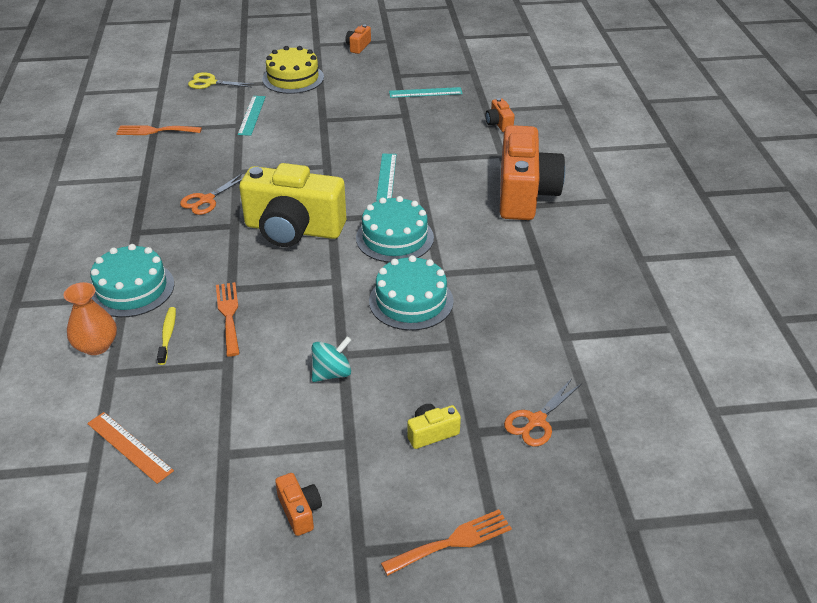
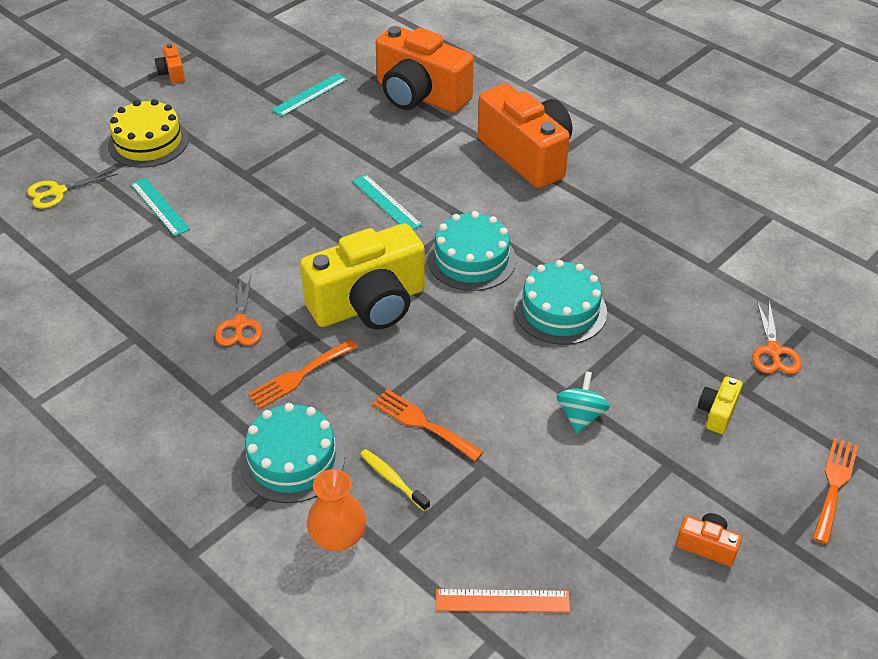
camera: 40 degrees left, 5 degrees up
(155, 131) = (71, 280): orange fork -> orange fork (299, 376)
(499, 124) = (420, 95): orange camera -> orange camera, size x2.46

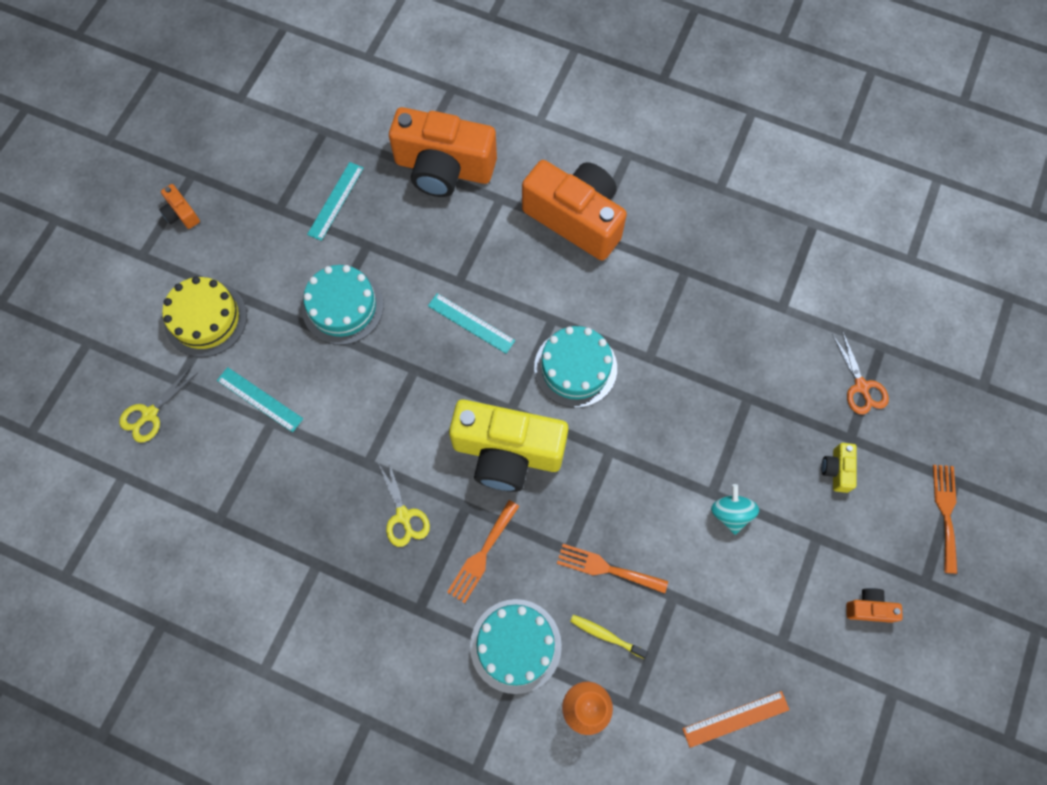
camera: 20 degrees left, 25 degrees up
(240, 324) = (403, 516): orange scissors -> yellow scissors
(369, 304) = (507, 452): yellow camera -> yellow camera turned 60 degrees clockwise
(560, 310) = (673, 402): turquoise cake -> turquoise cake (343, 306)

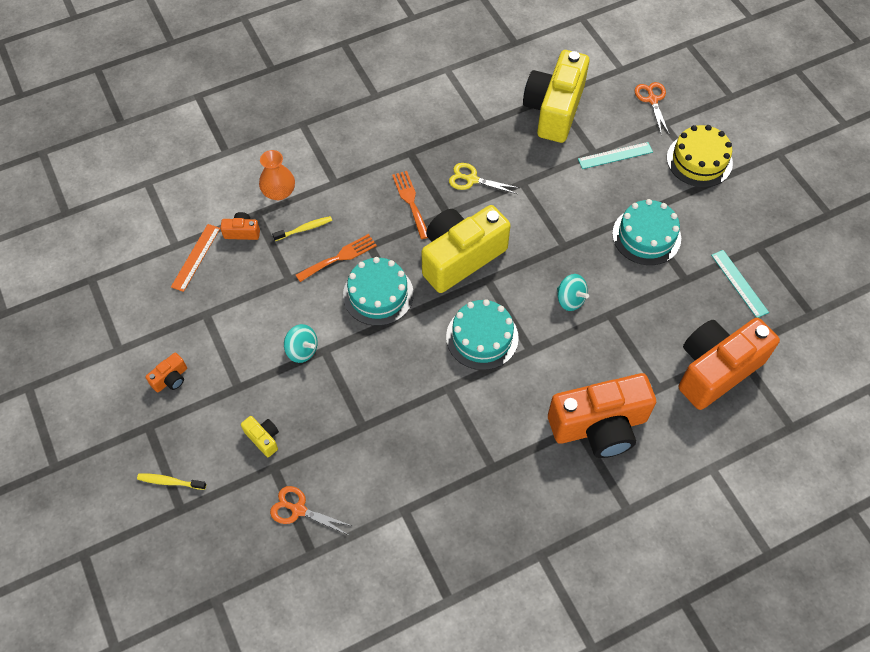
camera: 130 degrees right, 10 degrees down
(149, 414) = (652, 99): yellow scissors -> orange scissors
(181, 214) = (797, 191): orange camera -> orange camera (242, 232)
(239, 504) = (554, 110): none -> yellow camera
(471, 323) = (570, 299): turquoise ruler -> turquoise spinning top
(515, 645) = (344, 183): turquoise cake -> turquoise cake (378, 294)
(945, 512) = (170, 482): orange fork -> yellow toothbrush

